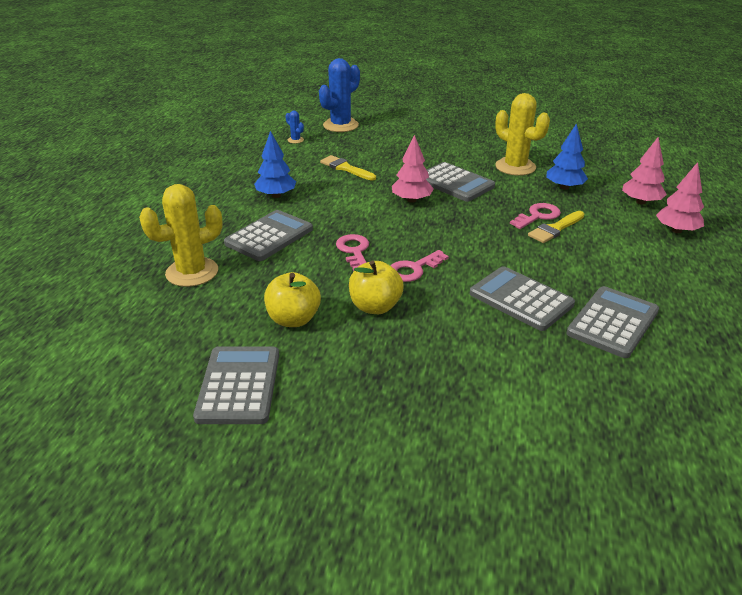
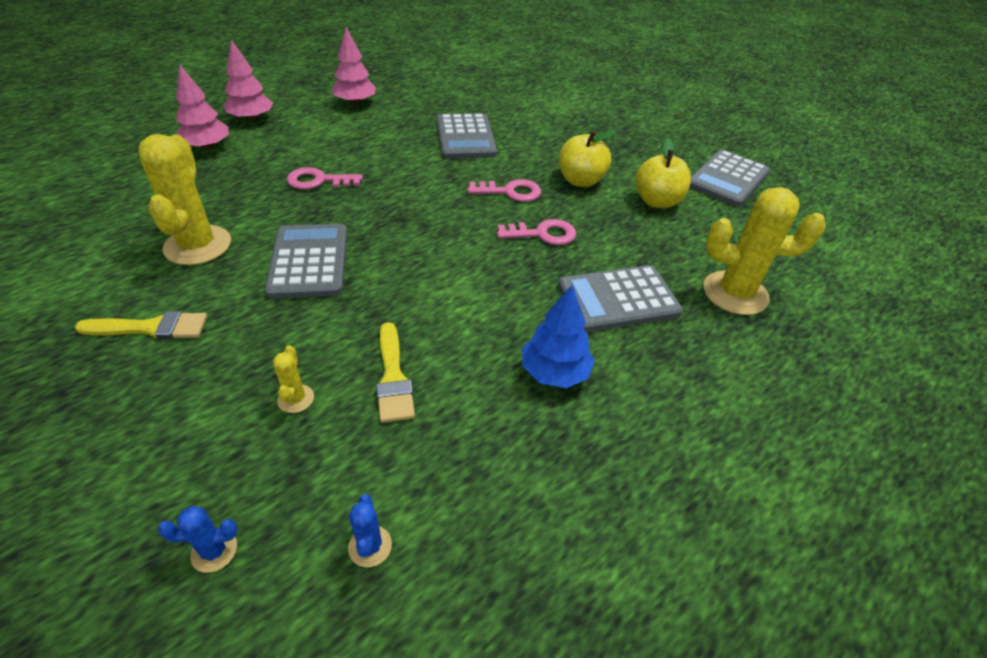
camera: 145 degrees left, 10 degrees up
(340, 125) = (214, 551): blue cactus -> blue cactus, size x0.44
(354, 251) = (542, 234): pink key -> pink key turned 120 degrees counterclockwise
(373, 151) = (296, 399): none -> yellow cactus
(411, 200) = (397, 264): pink tree -> pink tree (355, 103)
(555, 229) = (332, 164): yellow brush -> yellow brush (151, 328)
(564, 187) = (223, 193): blue tree -> none
(612, 322) = (434, 104): grey calculator -> none

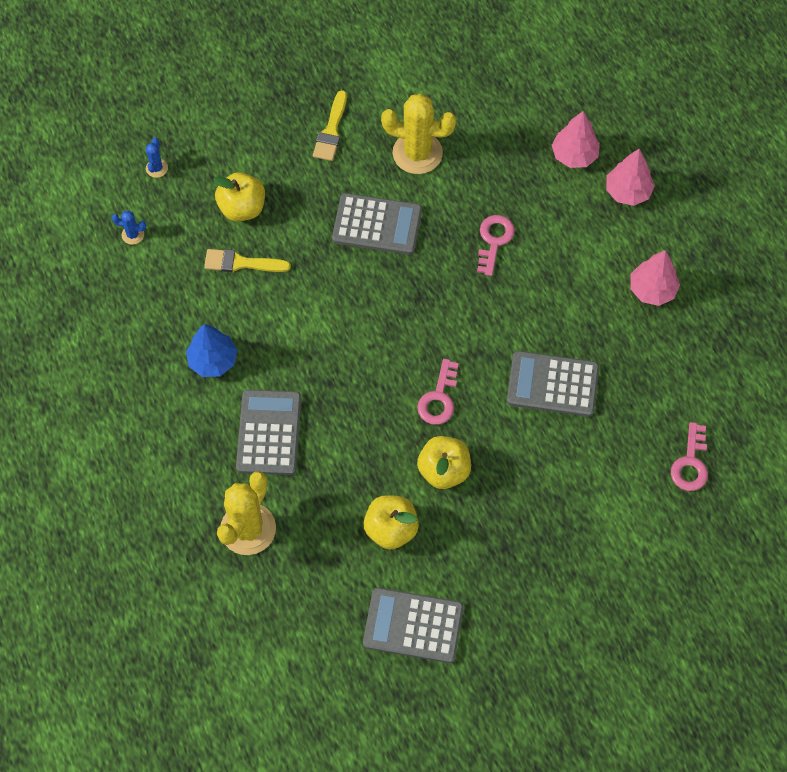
camera: 110 degrees right, 20 degrees up
(296, 399) = (242, 208): yellow cactus -> yellow apple
(542, 234) = (367, 405): pink key -> pink key (690, 463)
(727, 179) = (413, 625): grey calculator -> grey calculator turned 45 degrees counterclockwise

